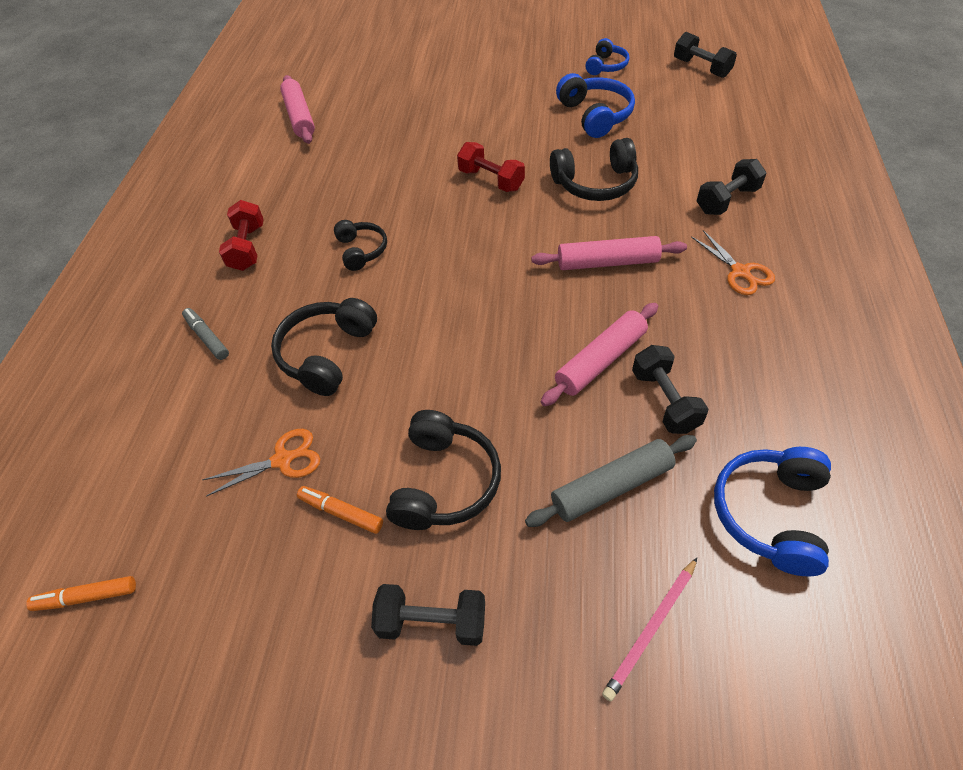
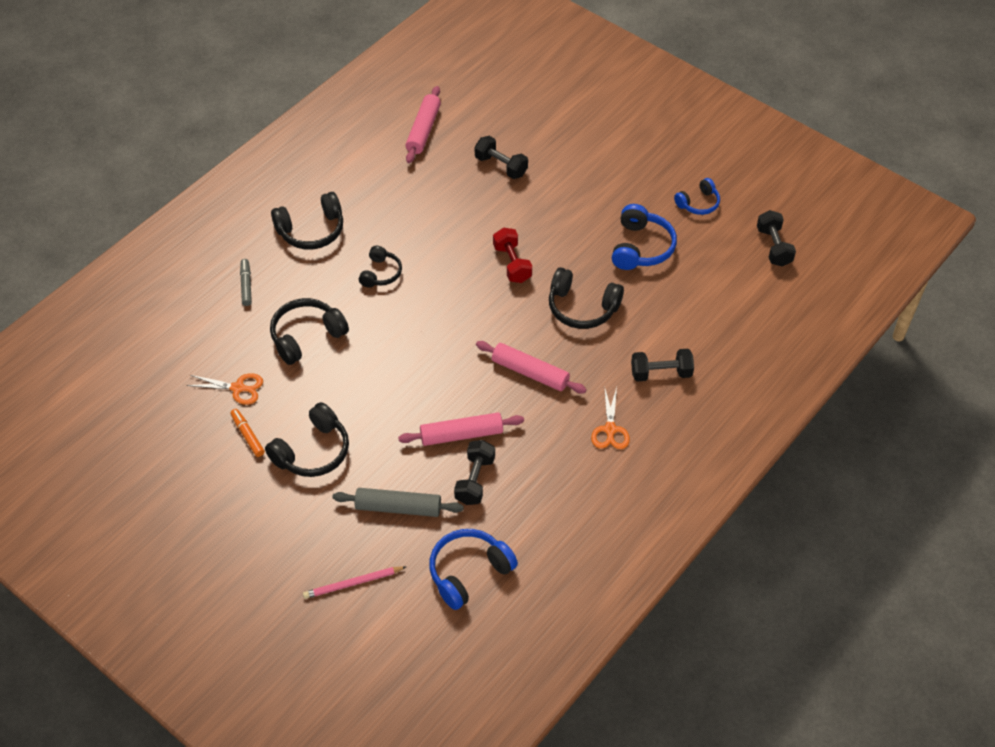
camera: 30 degrees right, 0 degrees up
(87, 597) = (101, 404): orange marker -> none
(247, 248) = (311, 230): red dumbbell -> black headphones
(432, 622) = (251, 515): black dumbbell -> black dumbbell (501, 166)

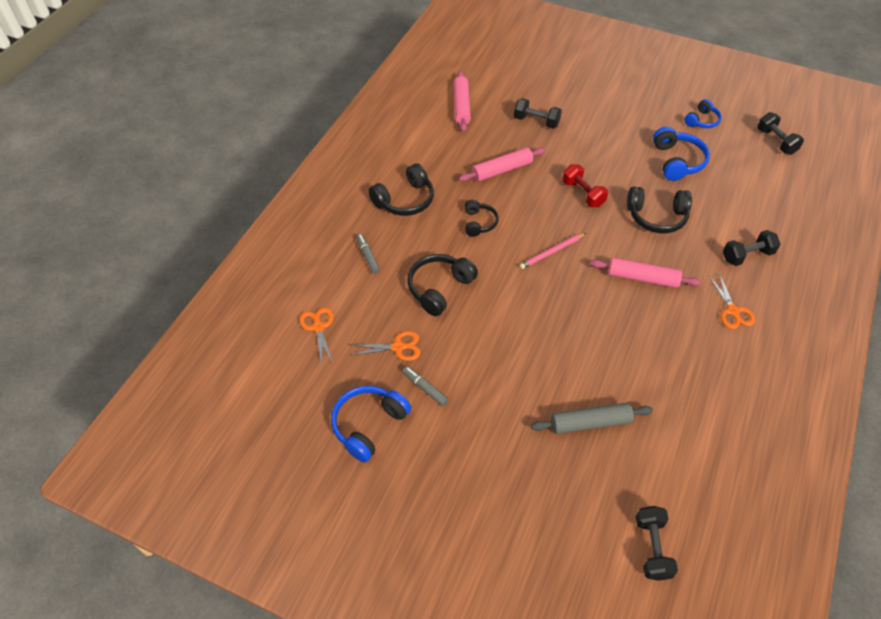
camera: 15 degrees left, 0 degrees up
(166, 350) = (318, 327): none -> orange scissors
(248, 435) = (425, 388): orange marker -> grey marker
(312, 451) = (490, 389): black headphones -> none
(353, 583) = (583, 506): pink pencil -> pink pencil (552, 252)
(461, 434) = (612, 344): pink rolling pin -> pink rolling pin (502, 170)
(469, 572) = (682, 468): blue headphones -> blue headphones (368, 425)
(475, 480) = (644, 381): black dumbbell -> black dumbbell (652, 548)

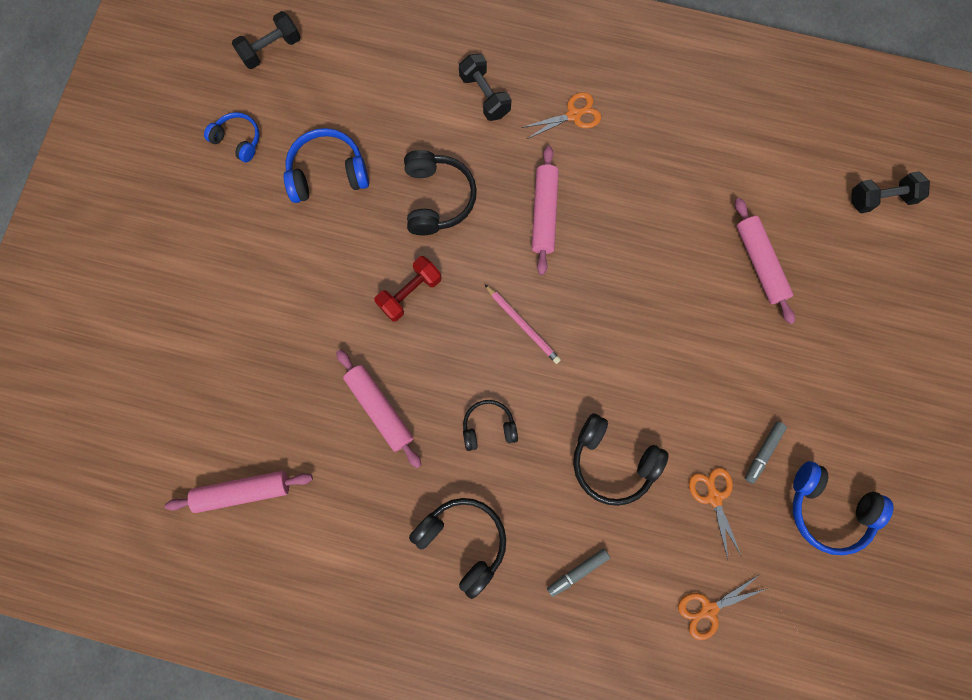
camera: 100 degrees left, 25 degrees up
(536, 121) = (267, 370): black dumbbell -> none
(590, 423) = (759, 263): grey rolling pin -> pink rolling pin

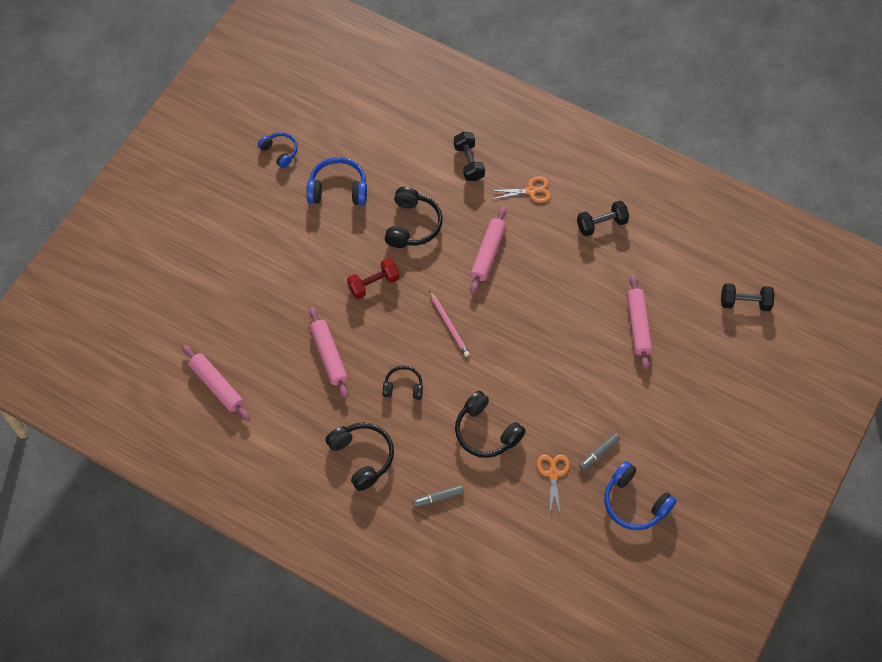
camera: 15 degrees right, 15 degrees down
(243, 491) = (217, 386): pink rolling pin -> pink rolling pin turned 45 degrees clockwise
(271, 49) = (321, 95): black dumbbell -> black dumbbell (601, 224)
(708, 609) = (525, 546): orange scissors -> none

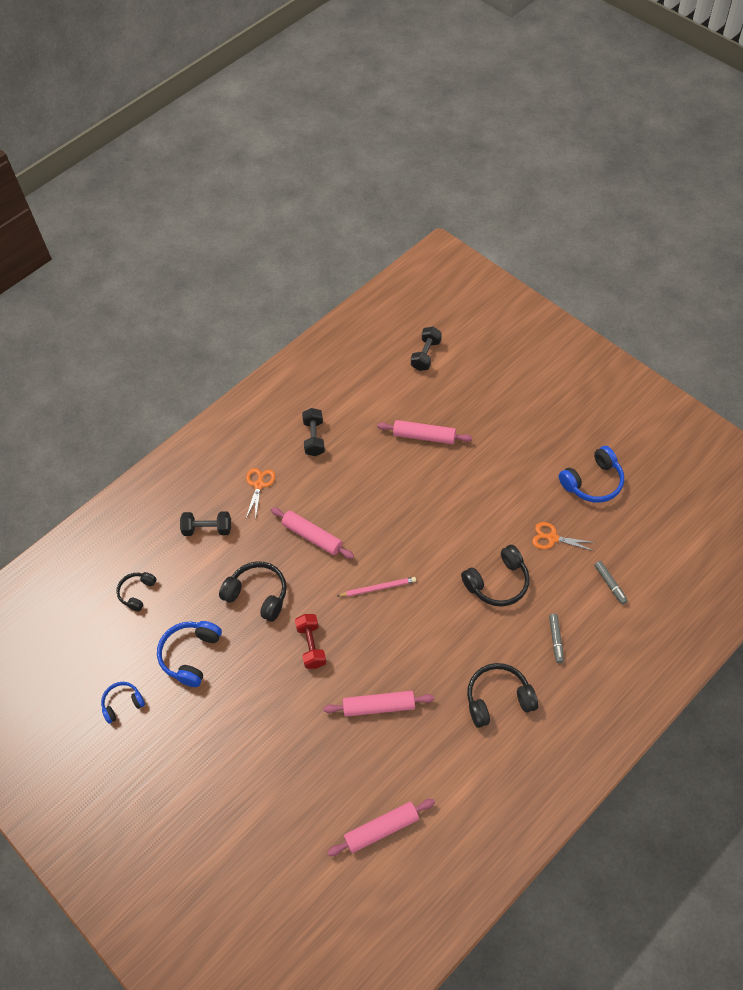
camera: 70 degrees left, 5 degrees down
(403, 387) = (432, 644): black headphones -> black headphones (137, 593)
(599, 453) = (540, 497): grey marker -> grey marker (610, 584)

